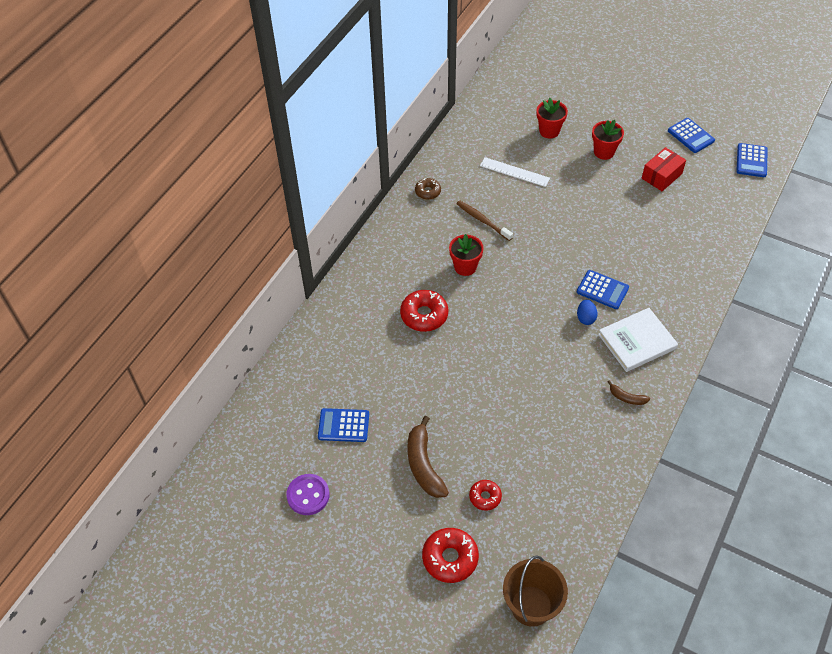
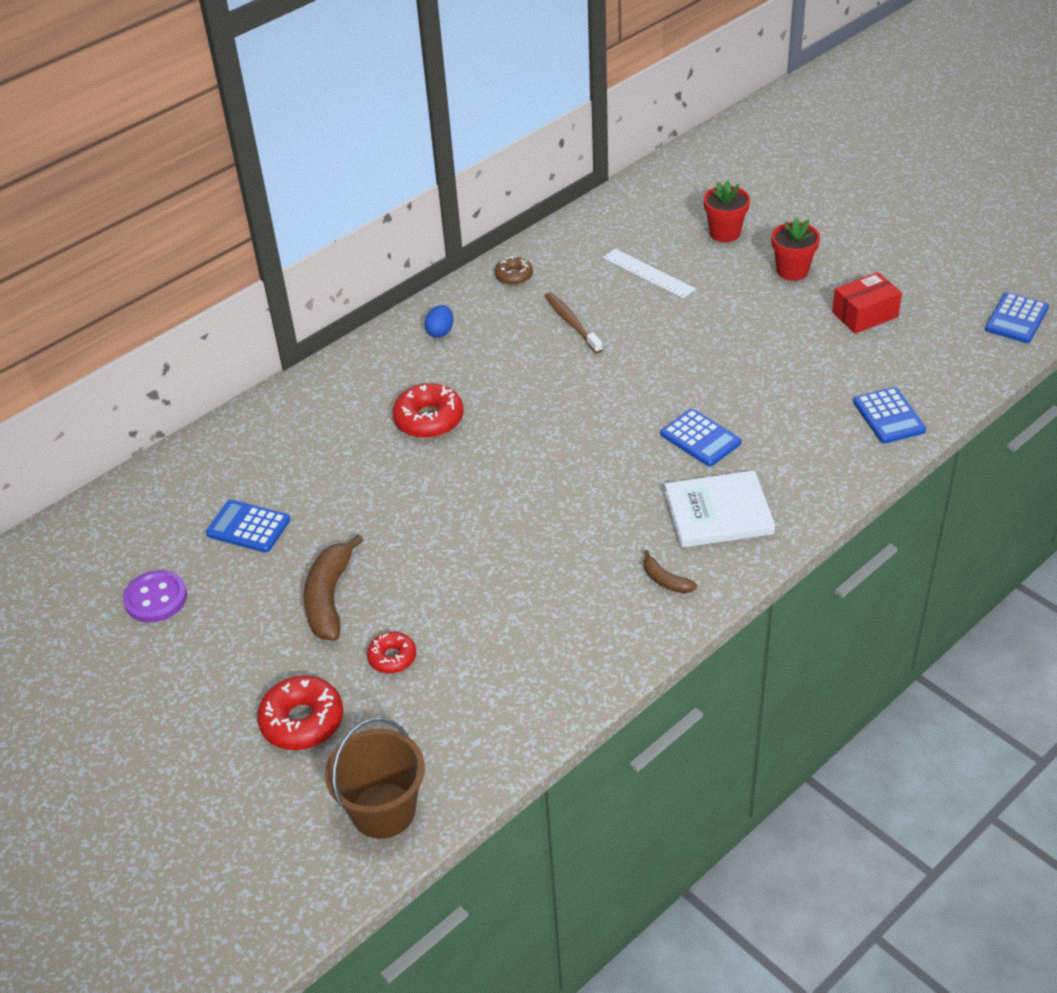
camera: 20 degrees right, 10 degrees down
(465, 267) = (517, 373): red flower pot -> none
(585, 318) = (657, 468): blue egg -> blue egg (440, 332)
(691, 136) = (936, 272): blue calculator -> blue calculator (889, 416)

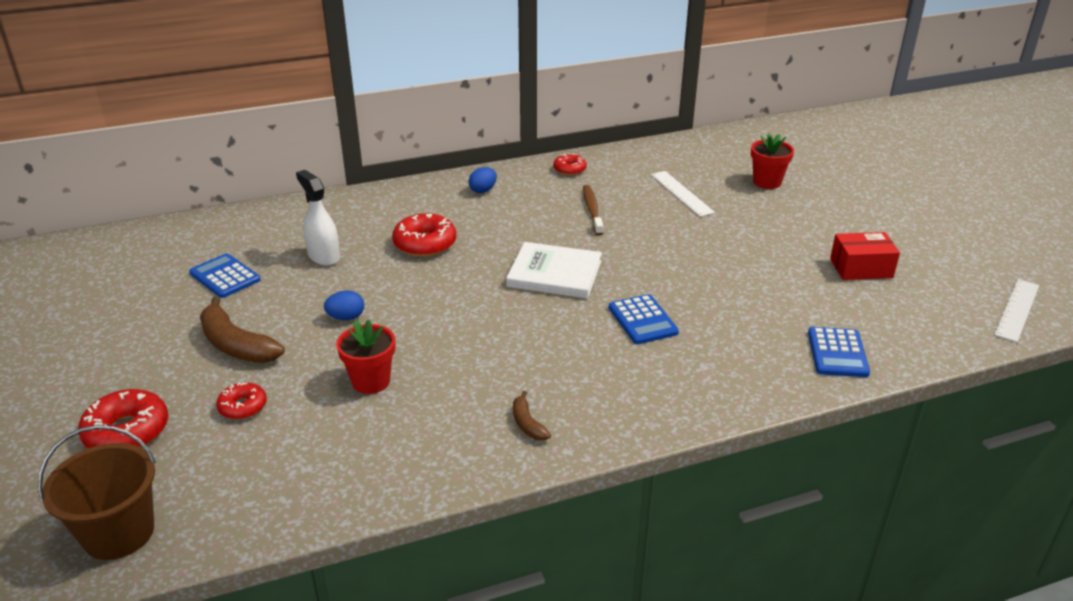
camera: 20 degrees right, 10 degrees down
(156, 598) = (113, 304): purple button -> none
(329, 598) = (236, 345): brown banana -> brown banana turned 75 degrees counterclockwise
(334, 468) = (324, 256): none -> white spray bottle
(415, 531) = (346, 317): none -> blue egg
(514, 276) = (569, 169): brown donut -> red donut
(718, 513) = (617, 383): white book -> white book (554, 274)
(792, 271) = (811, 221): red flower pot -> red flower pot (371, 381)
(1016, 319) = (1017, 309): blue calculator -> white ruler

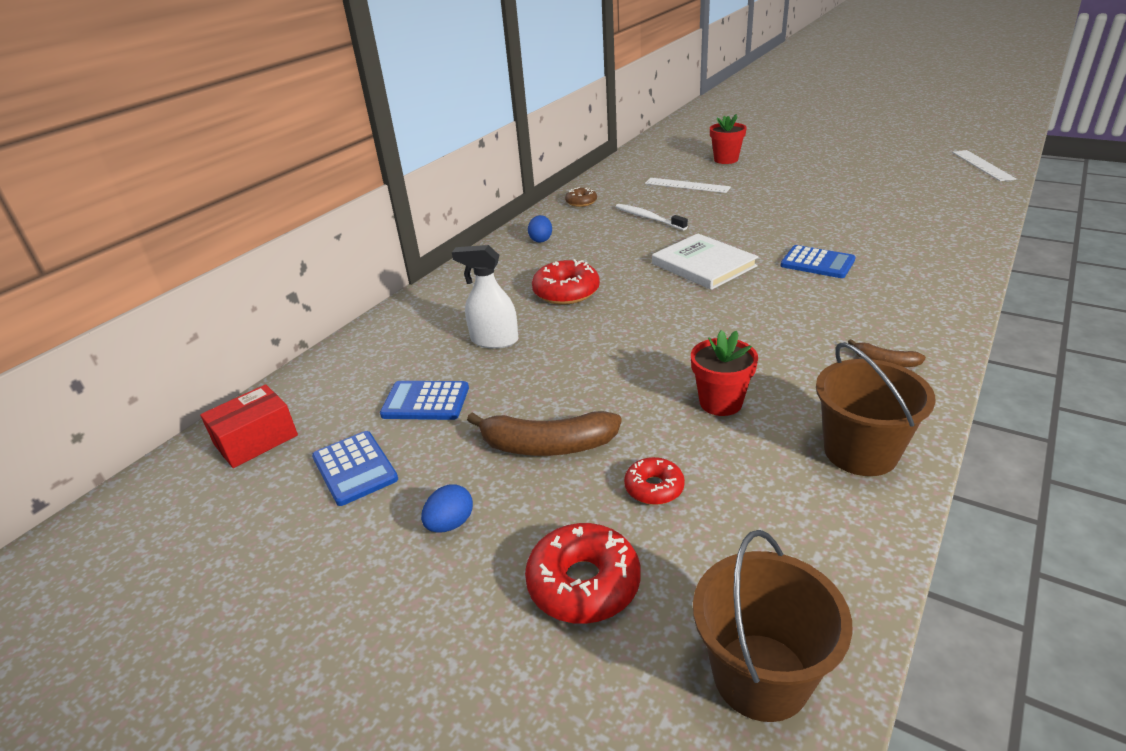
camera: 35 degrees left, 0 degrees up
(346, 317) = (605, 371): blue egg -> blue egg (450, 524)
(387, 467) = (860, 452): none -> brown bucket
(554, 274) = (703, 265): white book -> white book turned 75 degrees clockwise
(569, 169) = (581, 202): red donut -> brown donut
(592, 210) = (648, 218): brown toothbrush -> white toothbrush
(837, 353) = (954, 225): blue calculator -> blue calculator (355, 468)
(861, 268) = (871, 180): red box -> red box (256, 440)

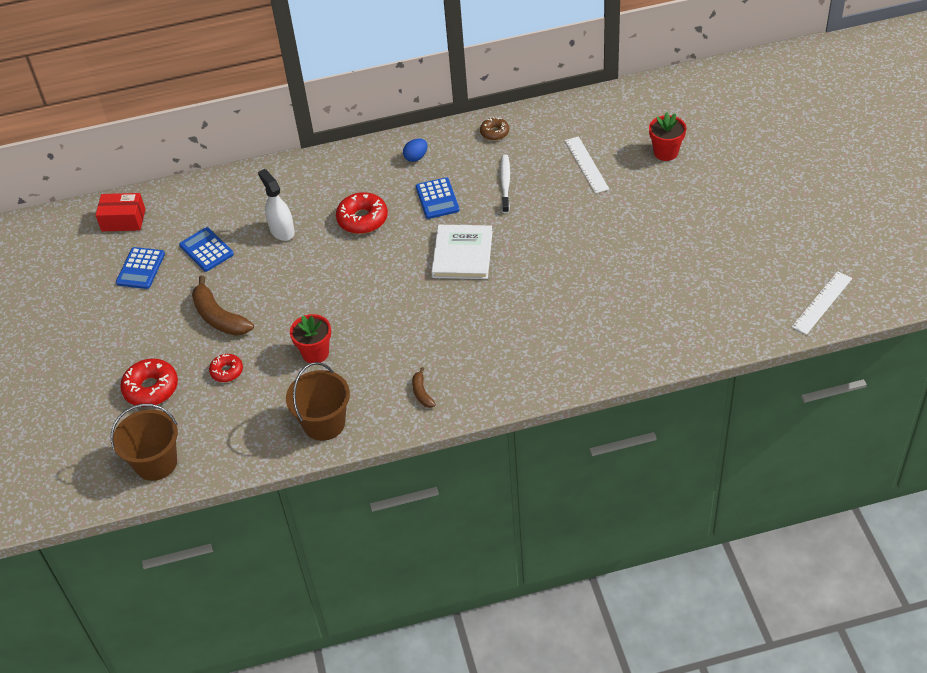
camera: 45 degrees right, 15 degrees up
(450, 524) = (141, 326): blue egg -> none
(817, 263) = (522, 303): blue calculator -> blue calculator (437, 199)

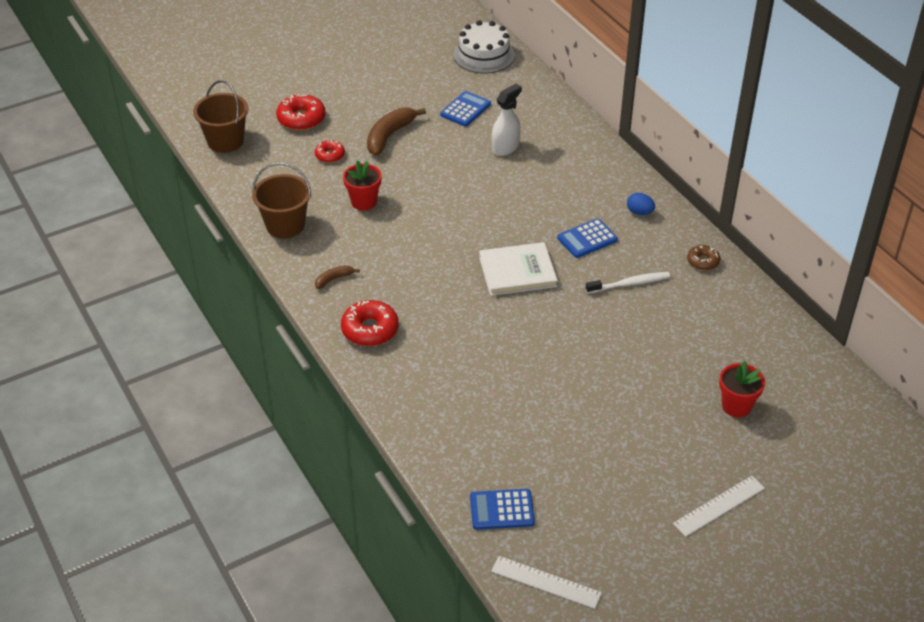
camera: 70 degrees right, 5 degrees down
(123, 220) = (484, 55): red box -> white cake
(141, 268) = (431, 79): blue calculator -> blue calculator (502, 510)
(362, 219) = (539, 194): red donut -> red donut (370, 330)
(586, 164) = (686, 342): white ruler -> white ruler (719, 506)

